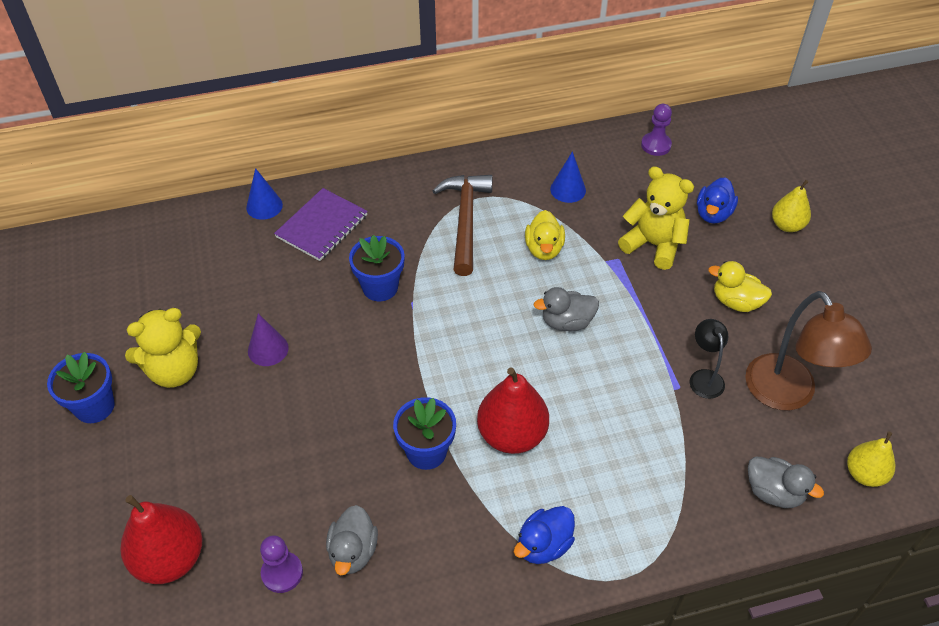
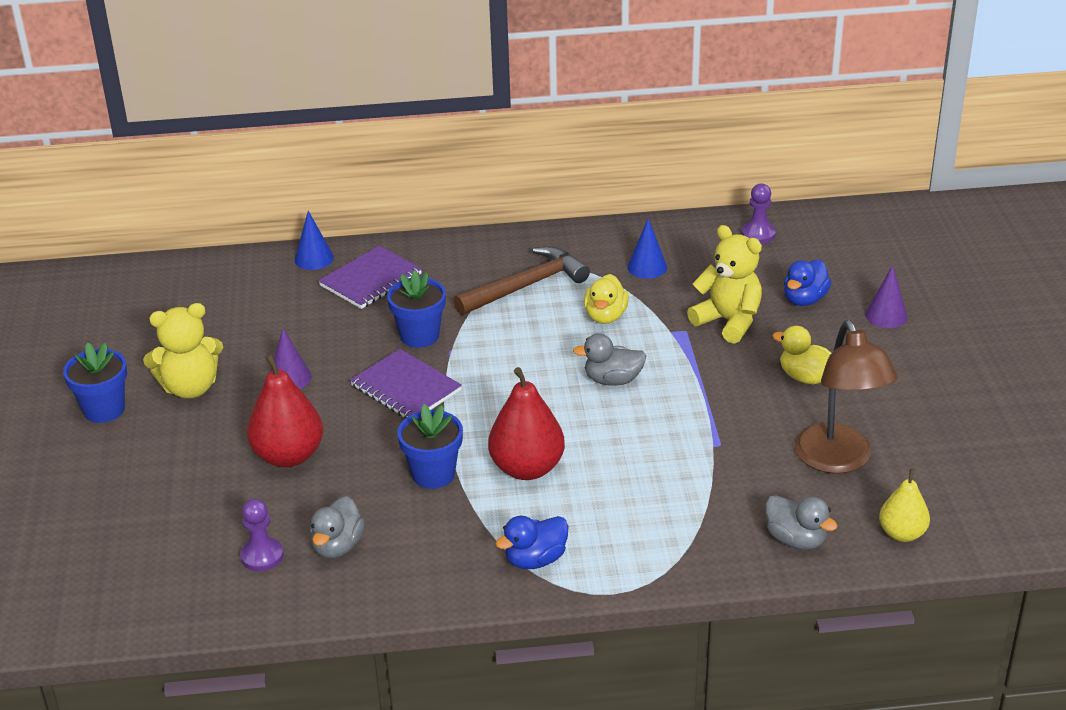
camera: 10 degrees right, 15 degrees down
(170, 558) = (153, 534): red pear -> red pear (288, 456)
(379, 350) = (405, 388): none -> purple notebook
(465, 221) = (526, 286): brown hammer -> brown hammer turned 45 degrees clockwise
(704, 377) = (750, 438): black lamp -> none
(787, 225) = (886, 315): yellow pear -> purple cone

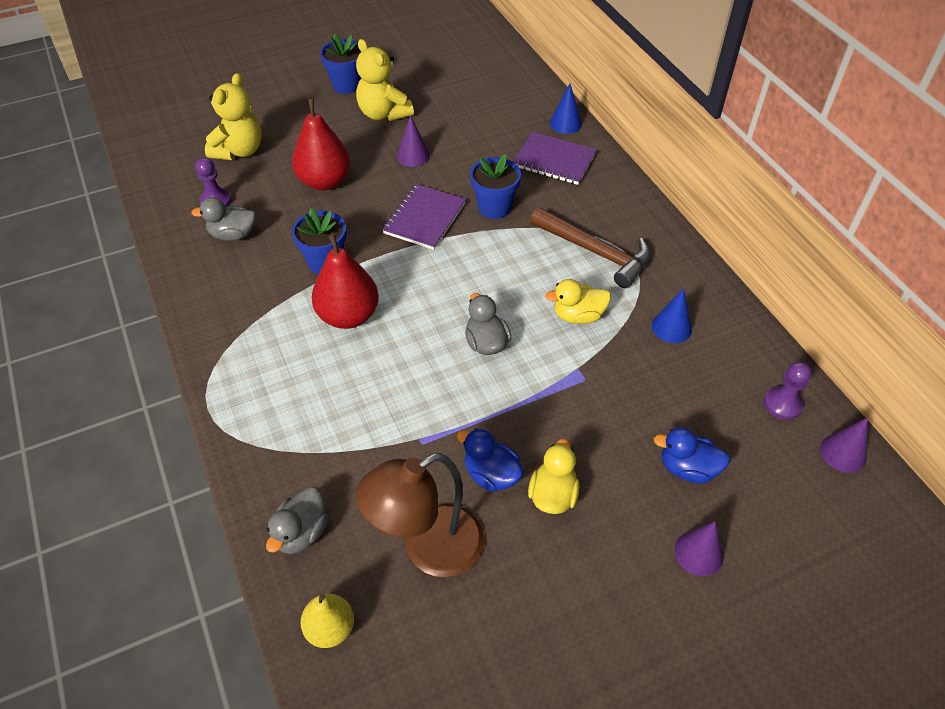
camera: 70 degrees right, 15 degrees up
(535, 559) = (239, 349): blue duck -> blue duck (491, 474)
(728, 321) = (615, 410): yellow teddy bear -> yellow teddy bear (239, 151)
(817, 221) = (843, 453): none -> purple cone

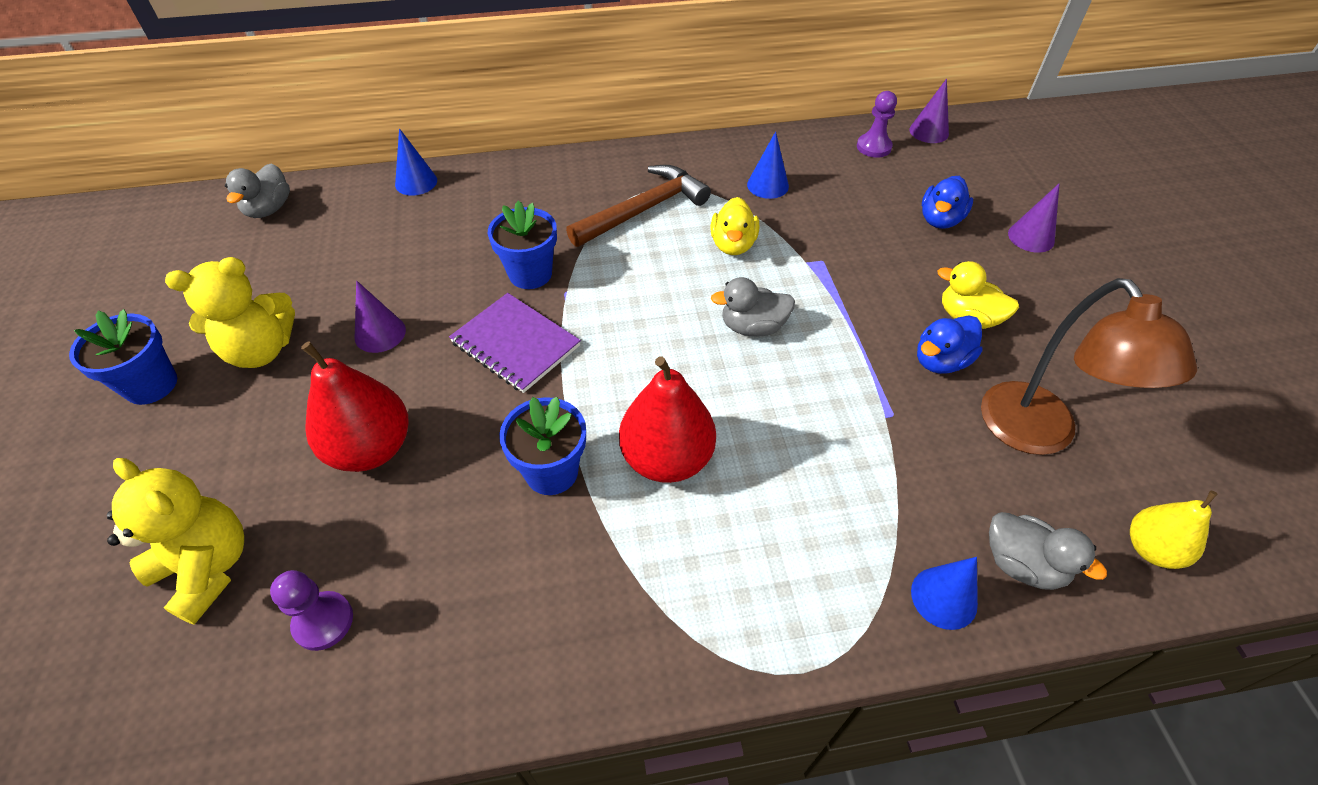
camera: 75 degrees left, 0 degrees up
(233, 235) = (427, 599): grey duck -> grey duck (269, 209)
(267, 483) = (944, 597): none -> blue cone
(554, 160) = (476, 206): purple notebook -> none

